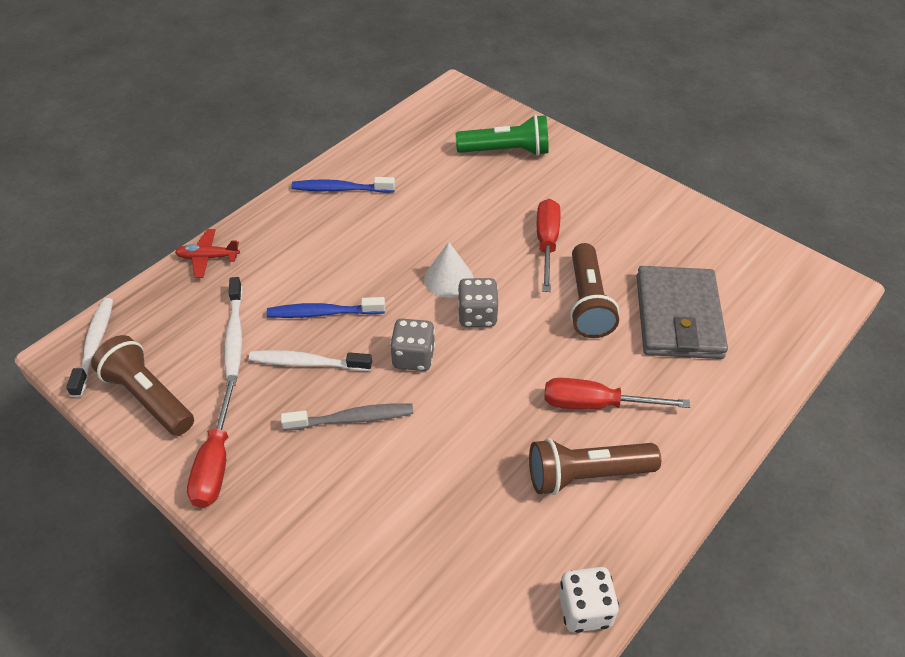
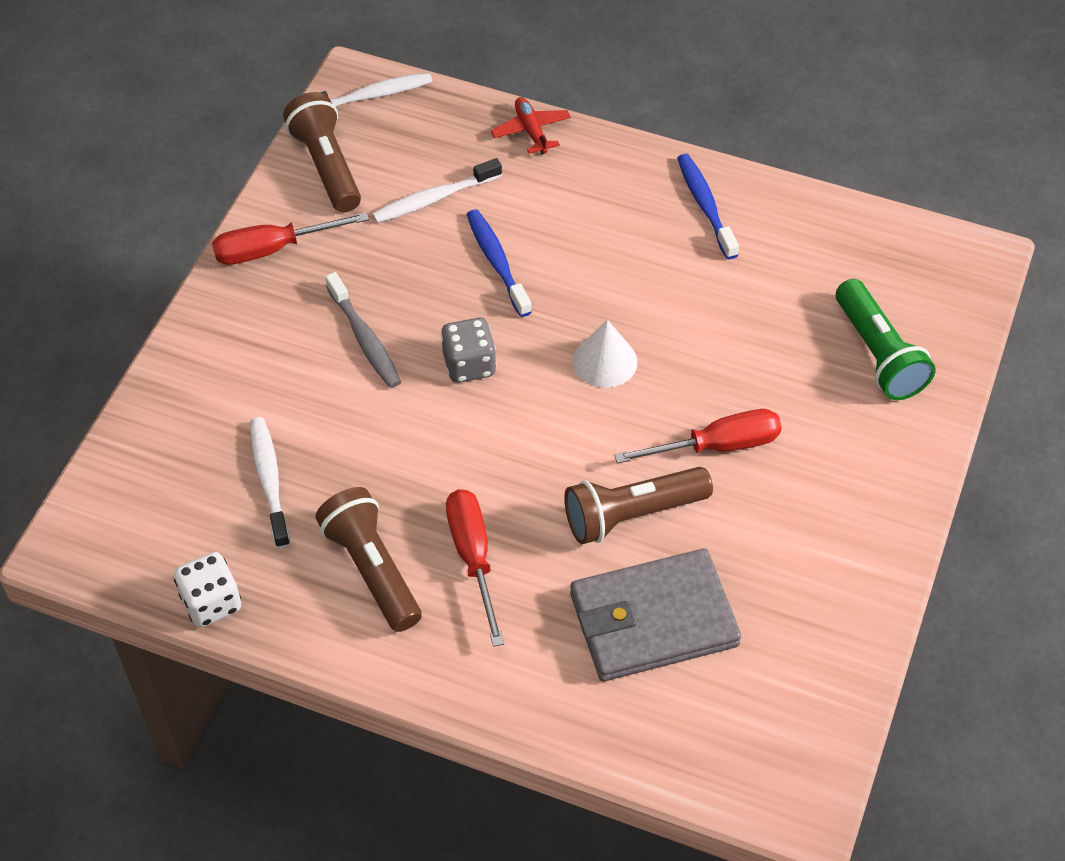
camera: 70 degrees right, 5 degrees up
(148, 397) = (326, 166): brown flashlight -> brown flashlight turned 45 degrees counterclockwise
(307, 363) = (421, 274): white toothbrush -> white toothbrush (269, 480)
(477, 315) = (559, 406): grey dice -> none

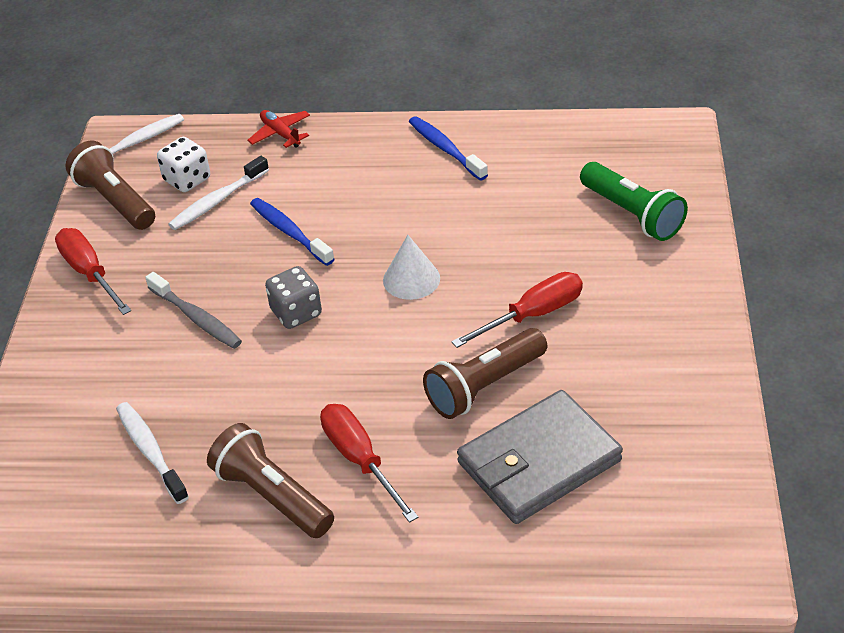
camera: 15 degrees left, 10 degrees down
(211, 602) = (131, 568): white dice -> white dice (187, 180)
(273, 249) = (90, 273): red screwdriver -> red screwdriver turned 90 degrees clockwise

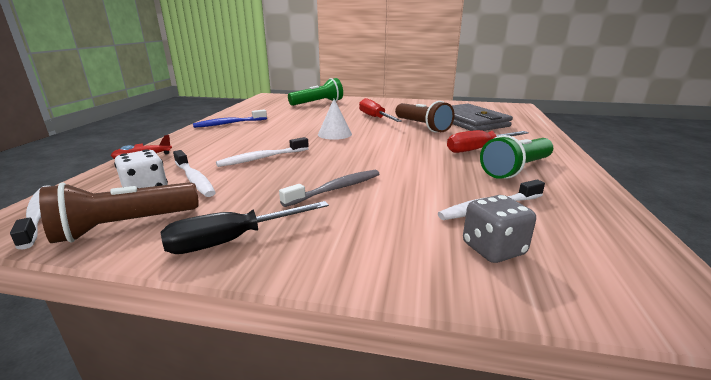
camera: 85 degrees left, 20 degrees down
(90, 273) = (232, 240): red screwdriver -> black screwdriver
(272, 495) = (516, 169): brown flashlight -> green flashlight
(289, 232) = (262, 158): blue toothbrush -> white toothbrush
(296, 313) = (348, 159): grey dice -> grey dice (493, 249)

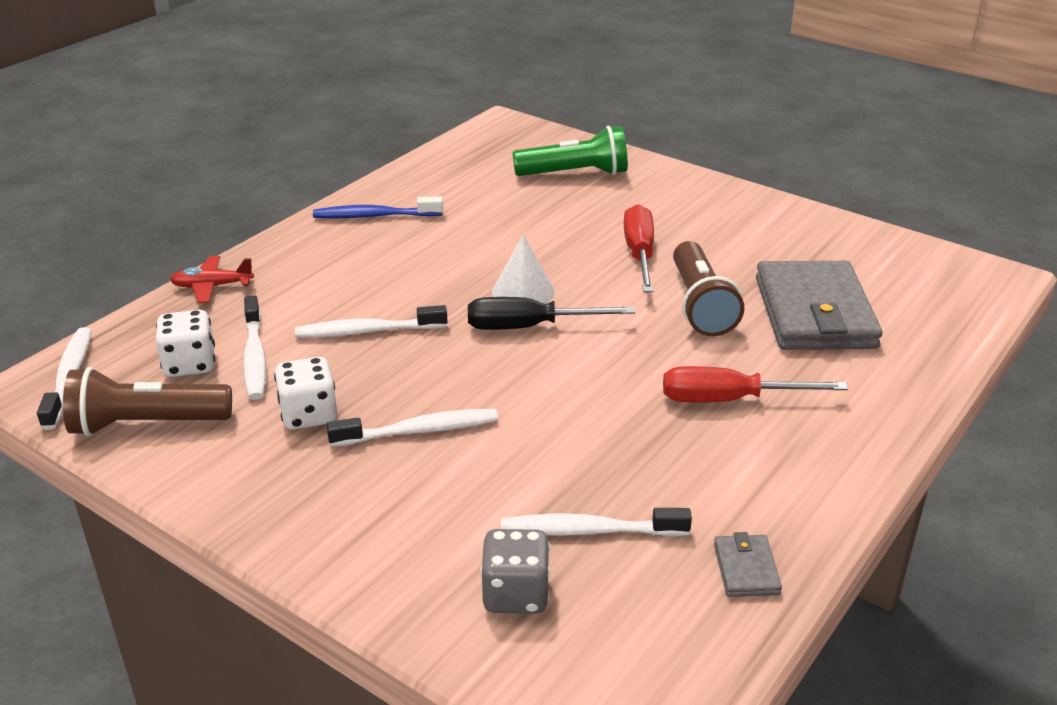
camera: 25 degrees right, 10 degrees up
(232, 240) = (243, 483): black screwdriver -> black screwdriver (529, 327)
(255, 196) = (309, 415): none -> white dice
(336, 189) = (419, 431): grey toothbrush -> white toothbrush
(516, 169) = (729, 468): green flashlight -> none
(588, 203) = (746, 569): none -> grey wallet

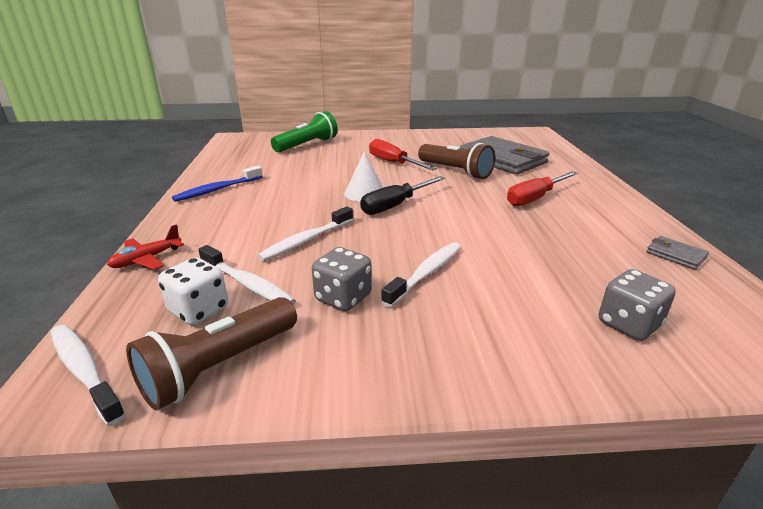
camera: 40 degrees left, 5 degrees down
(309, 415) = (343, 298): white dice -> grey dice
(588, 531) = (593, 275): white toothbrush -> none

